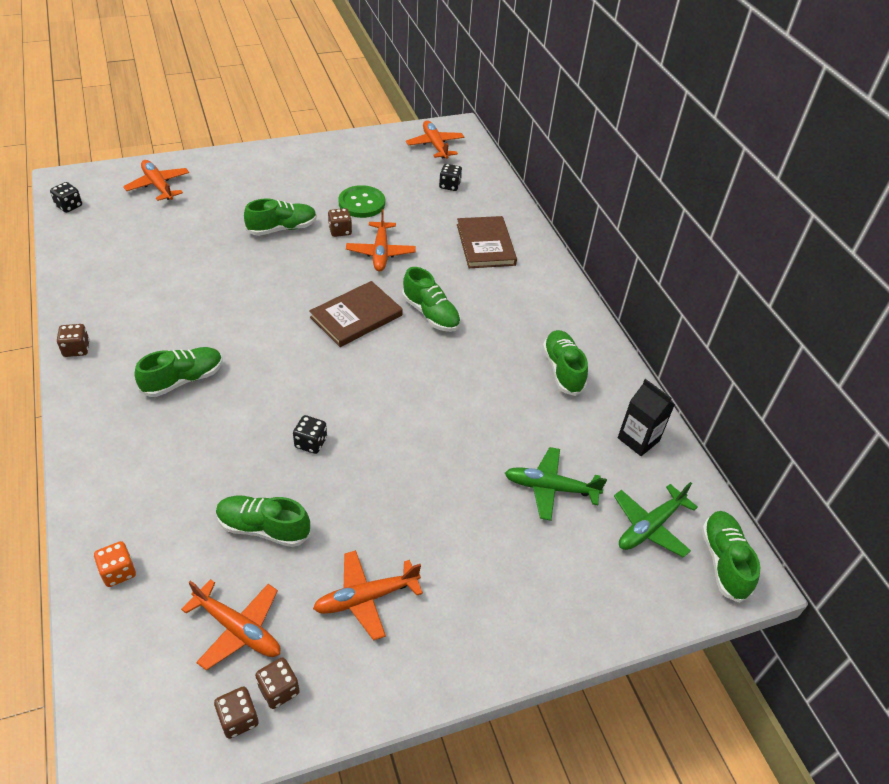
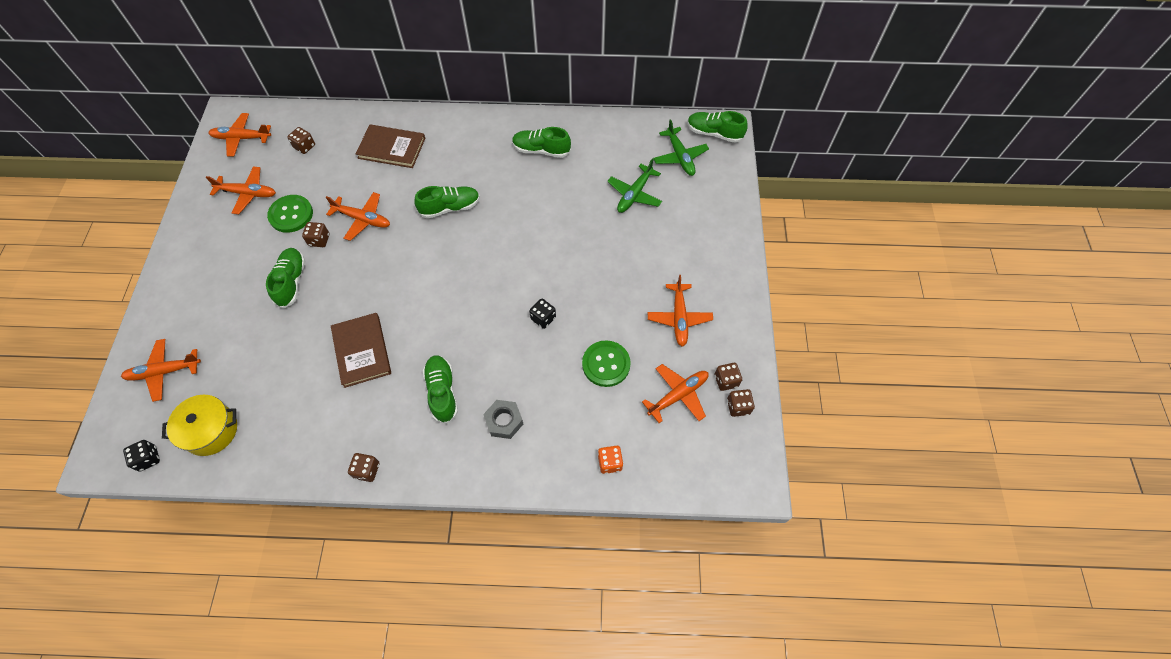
camera: 65 degrees left, 15 degrees up
(103, 232) = (211, 430): none -> yellow pot
(157, 446) = (504, 421): none -> grey nut
(263, 528) = (606, 364): green shoe -> green button
(356, 316) = (428, 256): brown book -> brown book (361, 351)
(372, 169) = (247, 193): none -> orange plane
(450, 185) = (304, 146): black dice -> brown dice
(638, 439) = (615, 135): black carton -> none

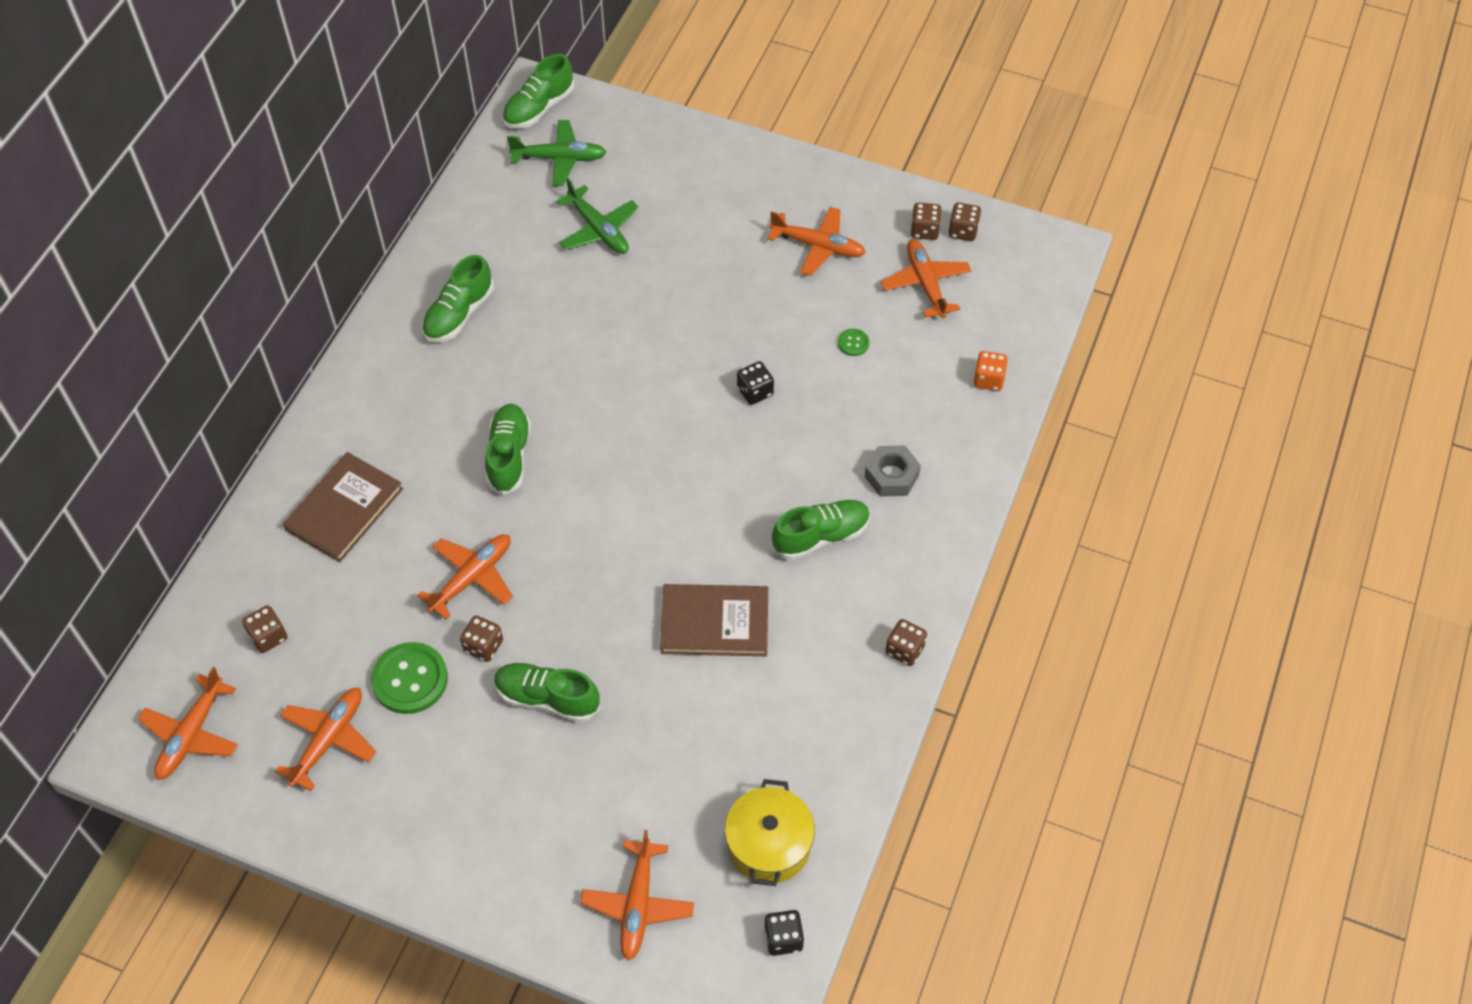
camera: 70 degrees left, 5 degrees down
(442, 392) = (821, 536): green shoe -> green shoe turned 150 degrees clockwise
(606, 364) = (853, 343): green button -> green button, size x0.47

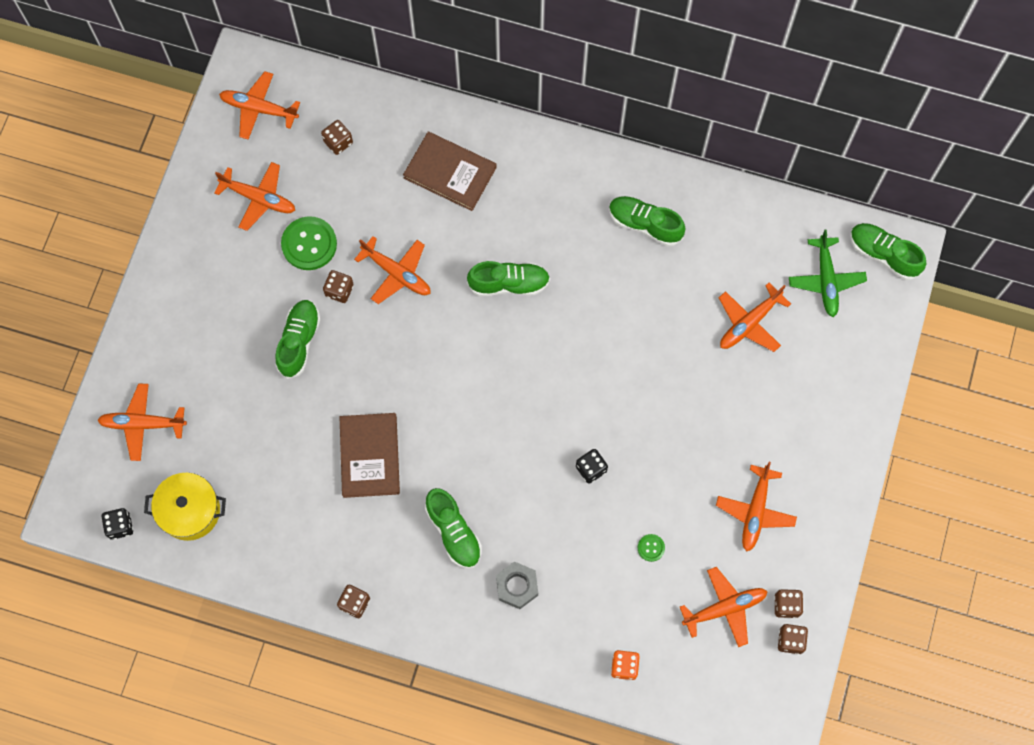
camera: 85 degrees right, 15 degrees up
(598, 229) = (749, 322): green plane -> orange plane

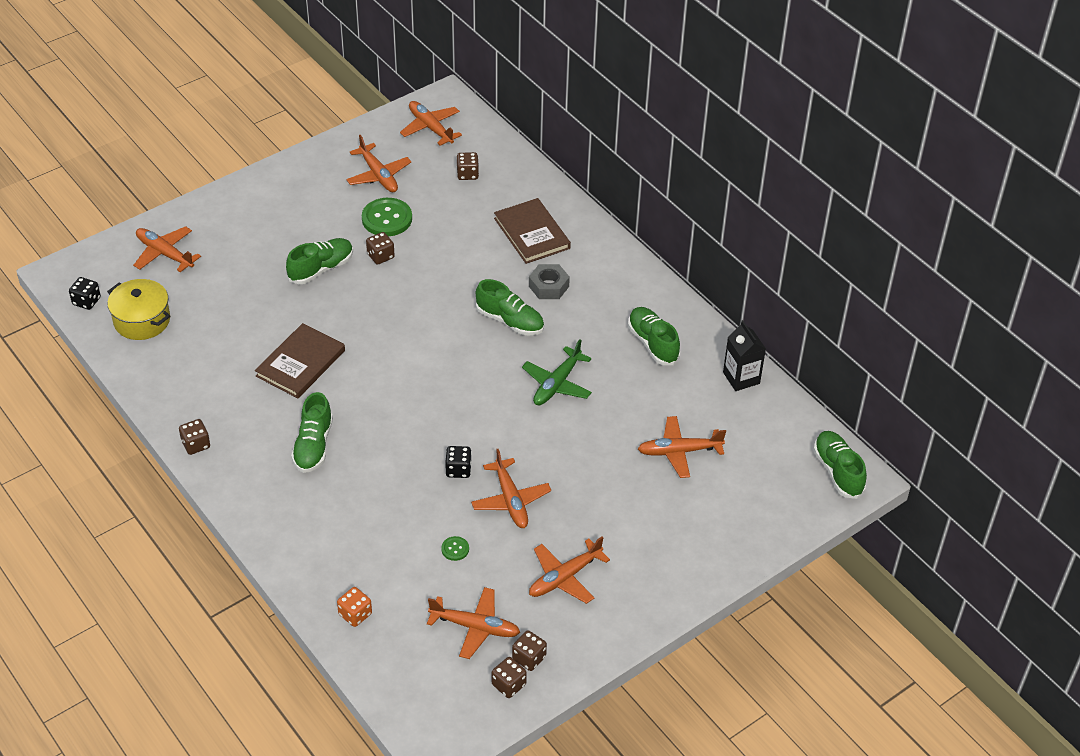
camera: 35 degrees right, 25 degrees down
(396, 273) = (432, 269): orange plane -> orange plane (510, 500)
(517, 586) = (325, 509): grey nut -> grey nut (548, 286)
(742, 211) = (741, 378): none -> black carton
(826, 280) = (771, 460): green plane -> green plane (557, 384)

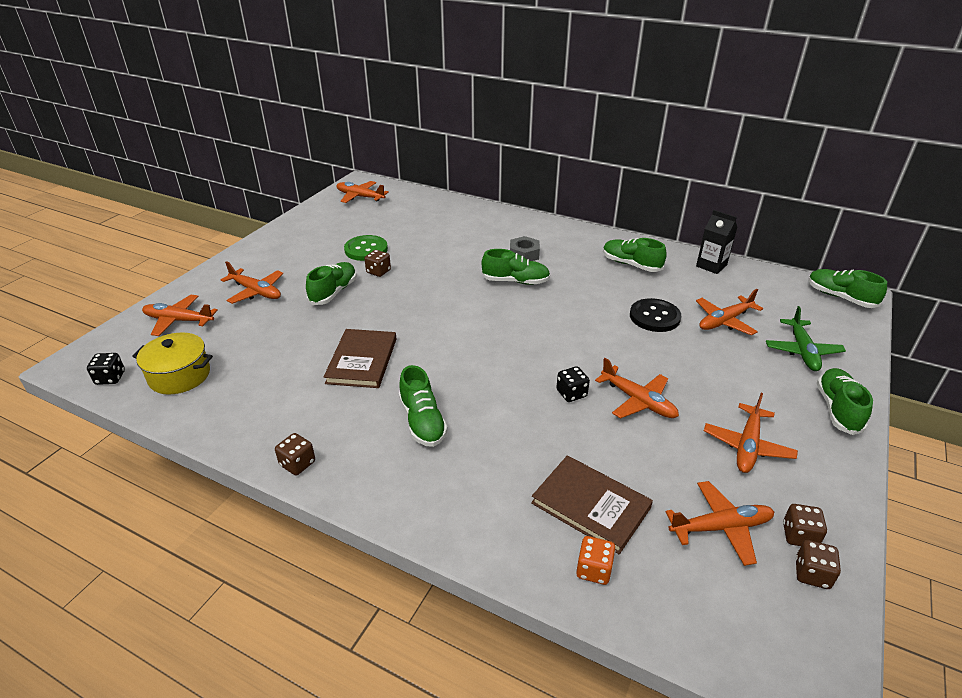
camera: 25 degrees left, 10 degrees down
(378, 175) = (340, 228): orange plane -> orange plane (256, 291)
(455, 549) = (631, 461): green button -> none
(467, 174) = (408, 212): brown dice -> none
(531, 233) = (483, 230): brown book -> brown book (590, 505)
(557, 384) = (590, 308): green plane -> green plane (802, 351)
(612, 419) = (654, 317): none -> black button
(683, 581) = (837, 409): none -> green shoe

